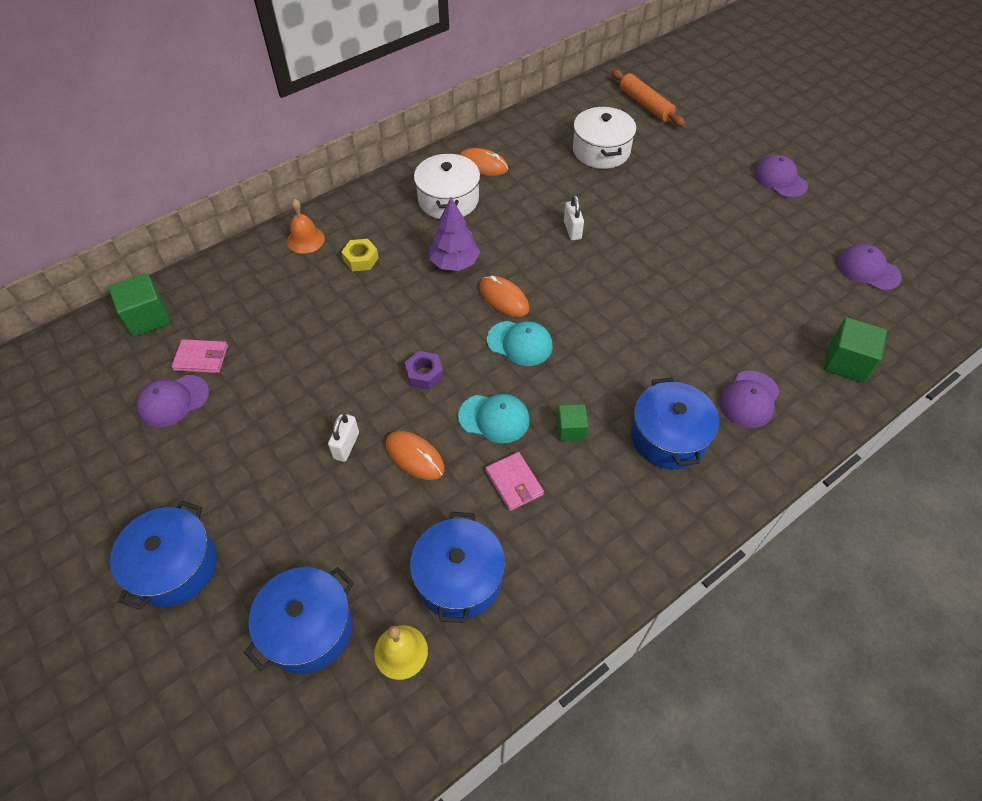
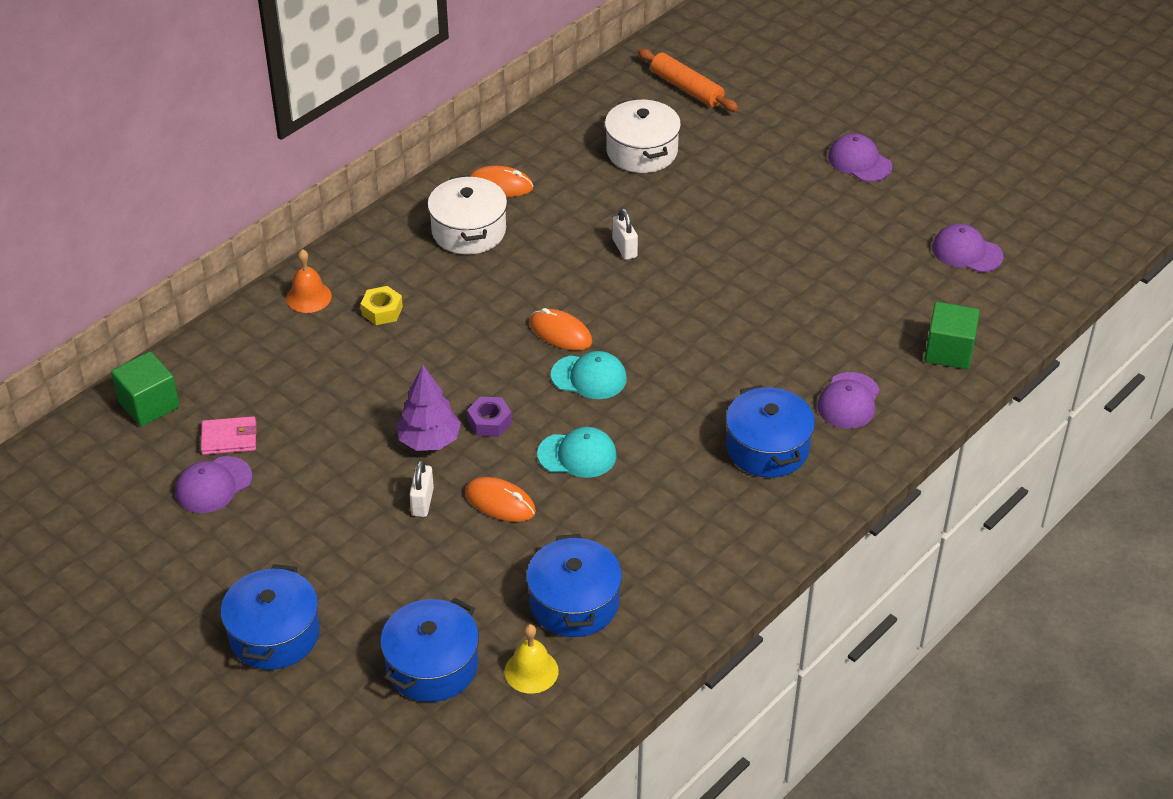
camera: 10 degrees left, 10 degrees down
(454, 263) = (494, 301): purple tree -> purple tree (429, 440)
(514, 483) = (612, 512): pink wallet -> none
(571, 430) = (662, 455): green cube -> none

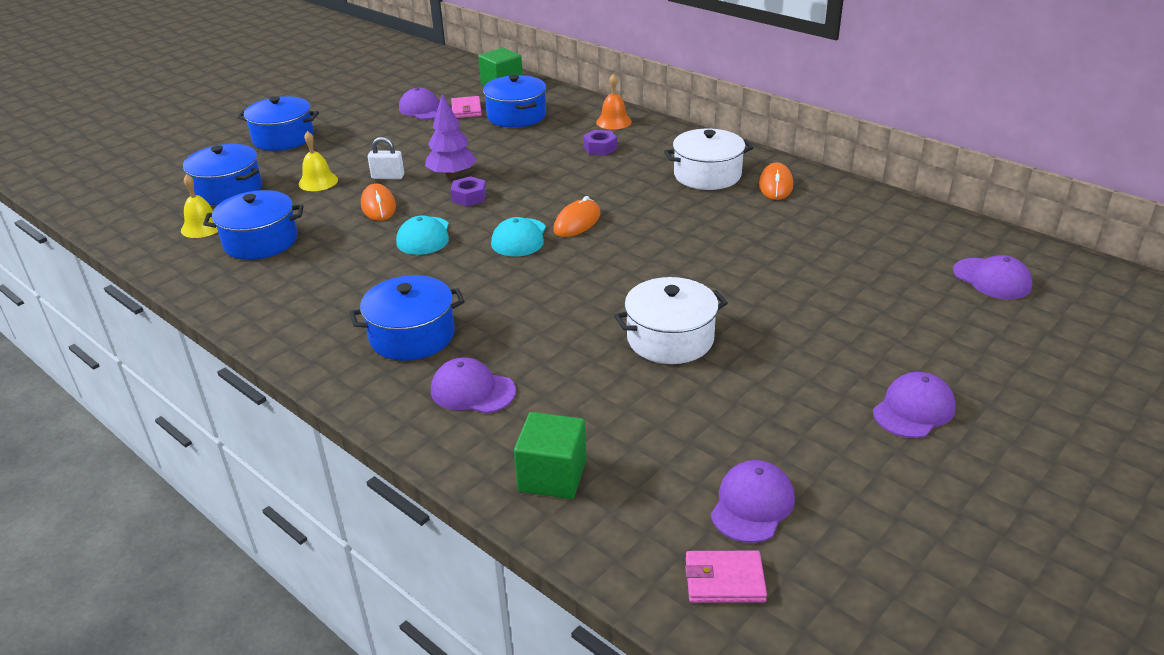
camera: 90 degrees right, 10 degrees down
(265, 386) = (516, 116): none -> blue pot
(382, 311) = (600, 148): yellow nut -> purple nut
(424, 571) = (318, 182): none -> yellow bell
(500, 502) = (378, 206): orange mouse -> orange mouse turned 45 degrees counterclockwise
(624, 248) = (701, 249): white padlock -> none
(642, 151) = (860, 254): white pot -> white pot (670, 339)
(686, 88) = (992, 279): orange rolling pin -> purple cap
(1036, 271) = (724, 580): none -> pink wallet

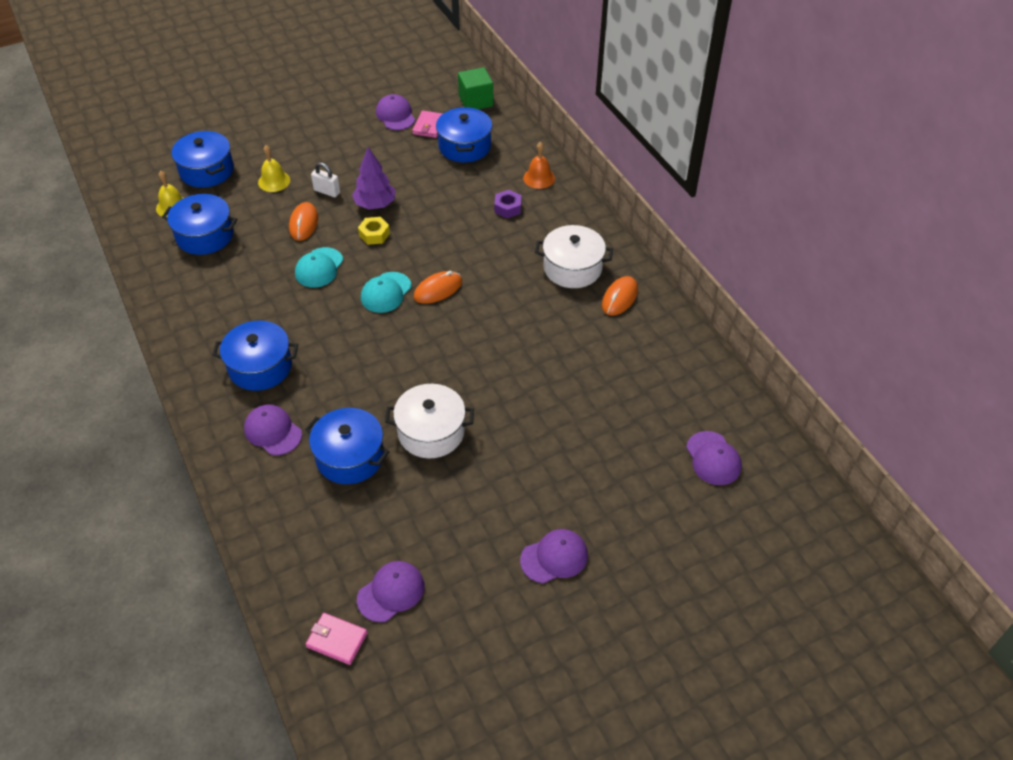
camera: 20 degrees right, 15 degrees up
(283, 138) = (272, 120): blue pot -> blue pot (350, 457)
(469, 197) = (374, 234): purple nut -> yellow nut
(552, 476) = (283, 522): green cube -> none

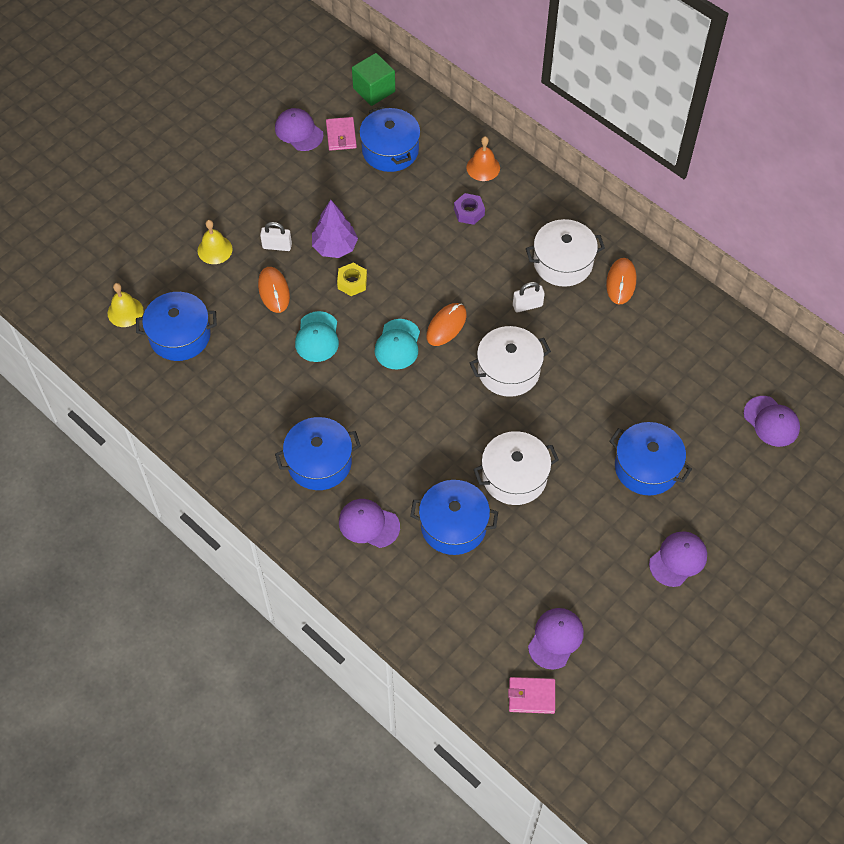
camera: 20 degrees left, 10 degrees up
(207, 171) = (136, 258): blue pot -> blue pot (646, 467)
(475, 341) = (508, 370): none -> white pot
(521, 293) = (527, 305): none -> white padlock

